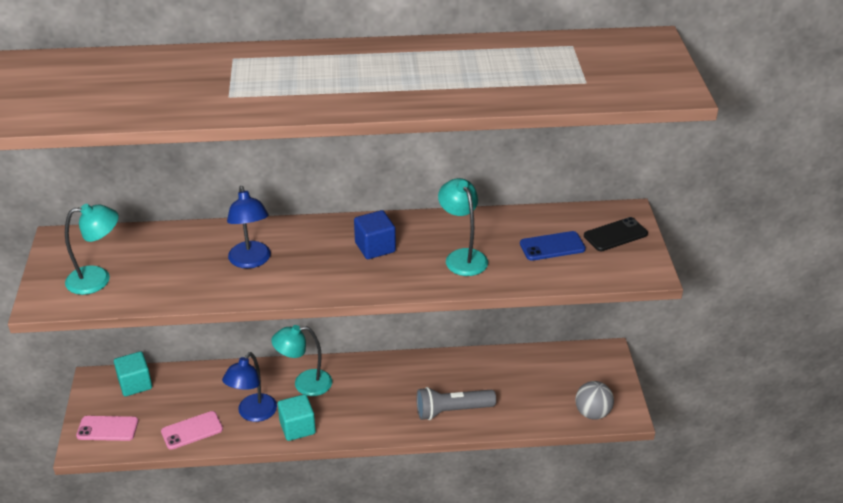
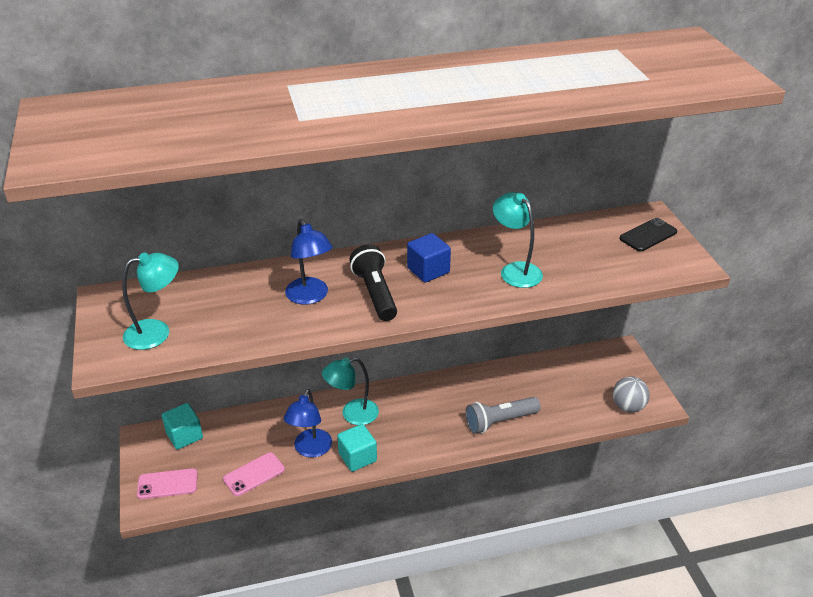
camera: 10 degrees left, 0 degrees up
(314, 265) = (375, 293): none -> black flashlight
(552, 246) = (595, 252): blue phone -> none

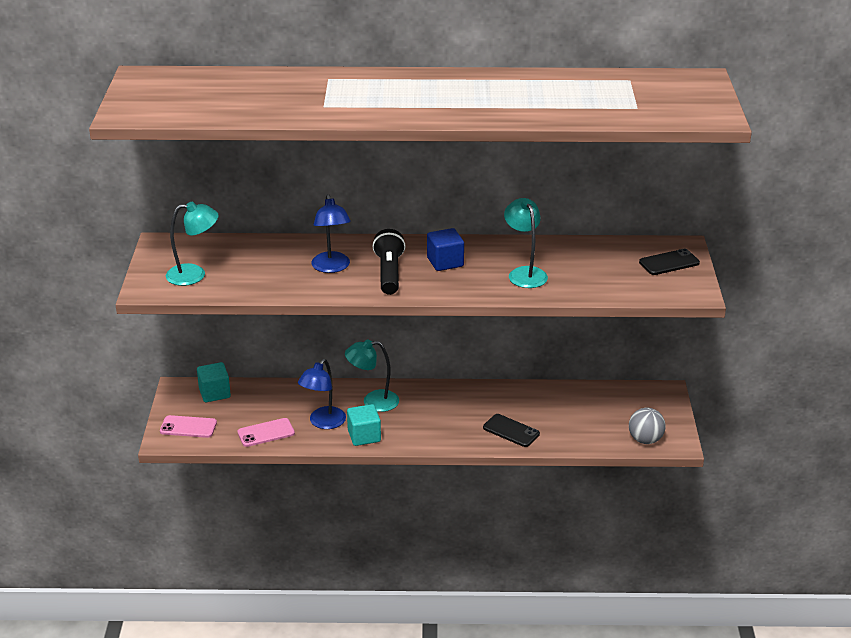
camera: 15 degrees right, 5 degrees down
(500, 422) = (511, 431): grey flashlight -> black phone

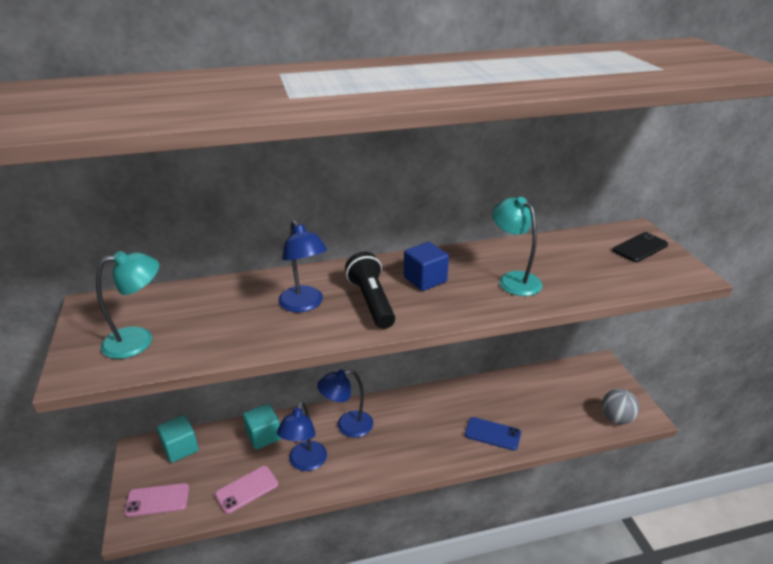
camera: 15 degrees left, 0 degrees up
(364, 436) = (352, 471): turquoise cube -> turquoise cube (263, 436)
(373, 401) = (347, 426): turquoise lamp -> blue lamp
(511, 431) = (492, 434): black phone -> blue phone

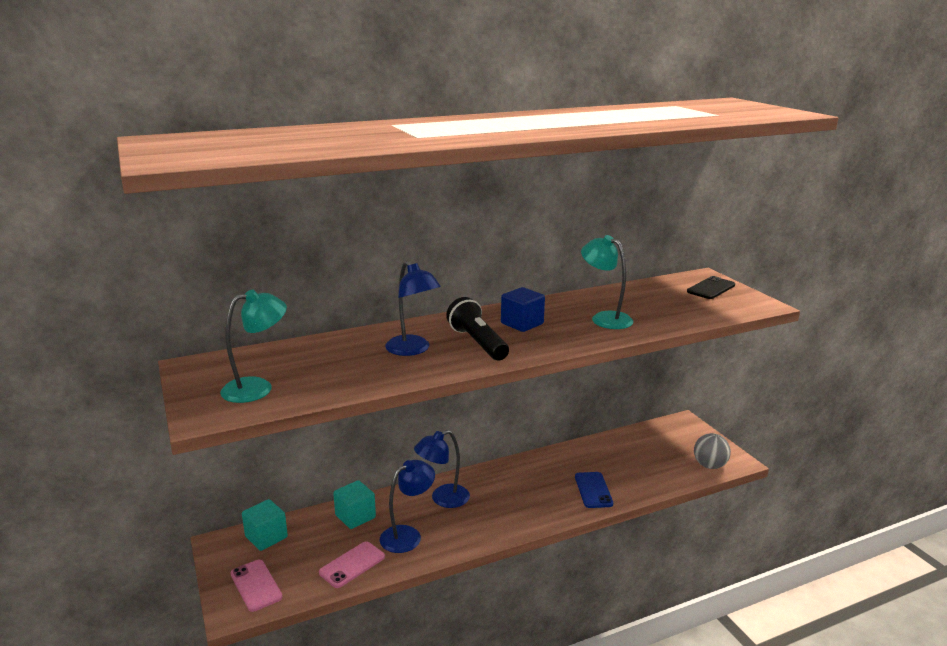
camera: 10 degrees left, 10 degrees down
(157, 500) = (256, 585): pink phone -> pink phone turned 75 degrees clockwise
(305, 463) = (407, 535): blue lamp -> blue lamp turned 135 degrees counterclockwise
(492, 434) = (593, 490): blue phone -> blue phone turned 75 degrees clockwise

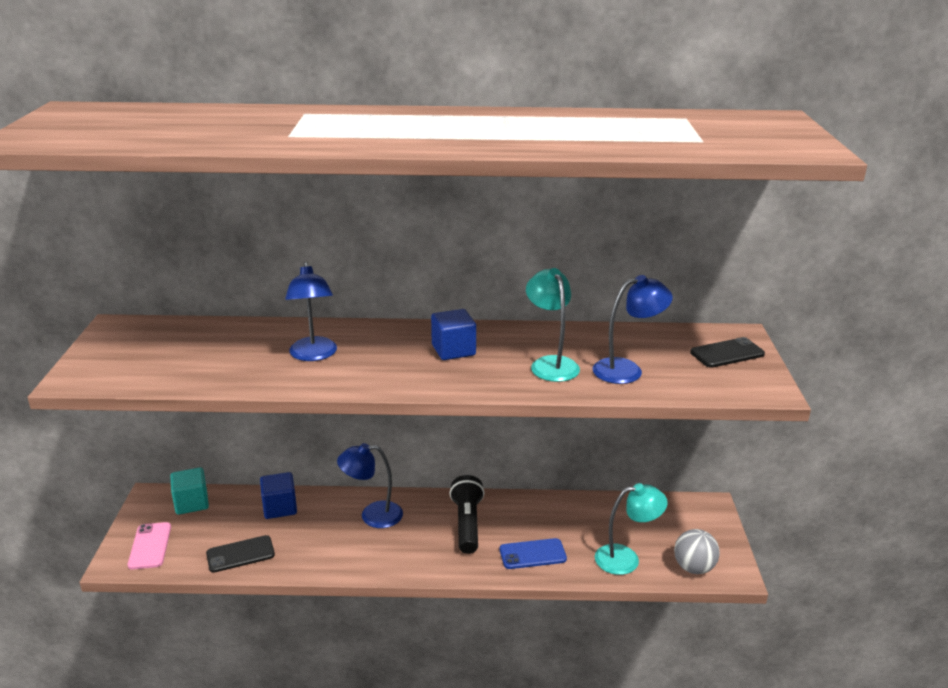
camera: 25 degrees right, 5 degrees up
(257, 388) = (142, 362): turquoise lamp -> turquoise lamp (626, 558)
(352, 565) = (240, 554): pink phone -> black phone
(355, 516) = (280, 507): turquoise cube -> blue cube
(407, 535) = (311, 542): blue lamp -> blue lamp (627, 370)
(477, 343) = (383, 362): black flashlight -> black flashlight (467, 524)
(593, 490) = (532, 554): blue phone -> blue phone turned 60 degrees clockwise

